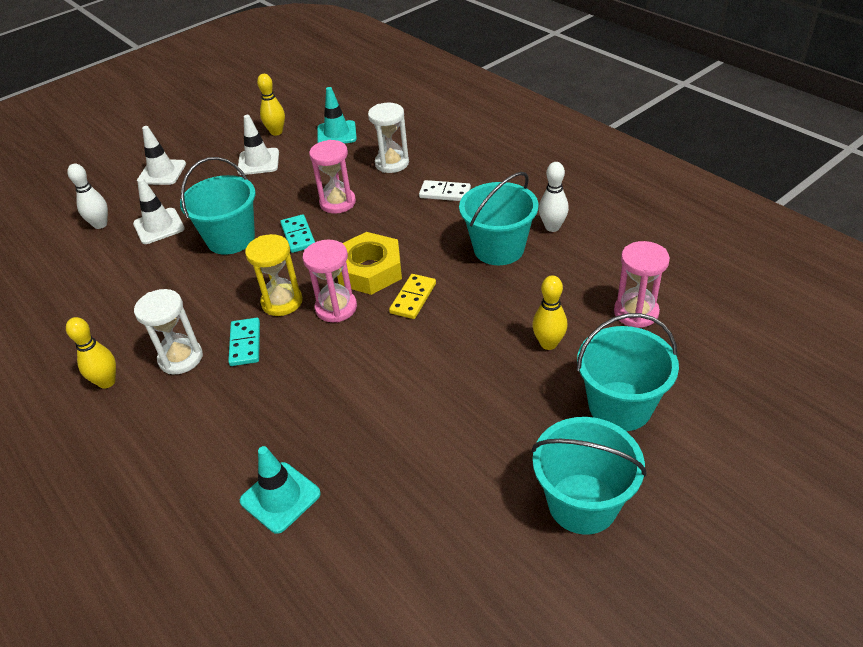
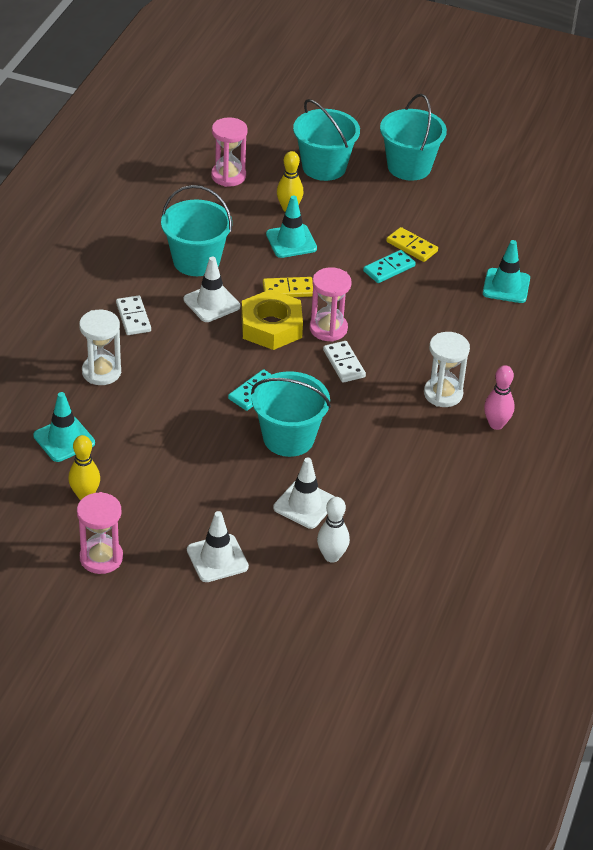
camera: 125 degrees left, 0 degrees up
(107, 382) = (496, 424): yellow bowling pin -> pink bowling pin
(245, 343) = (401, 364): turquoise domino -> turquoise domino (389, 268)
(258, 162) = (152, 481): white traffic cone -> white traffic cone (211, 303)
(282, 302) = (344, 363): yellow hourglass -> white domino
(338, 203) = (190, 385): pink hourglass -> pink hourglass (101, 558)
(414, 431) = (412, 246): none -> yellow domino
(488, 326) = (291, 241): none -> turquoise traffic cone
(552, 227) = (148, 238): white bowling pin -> none

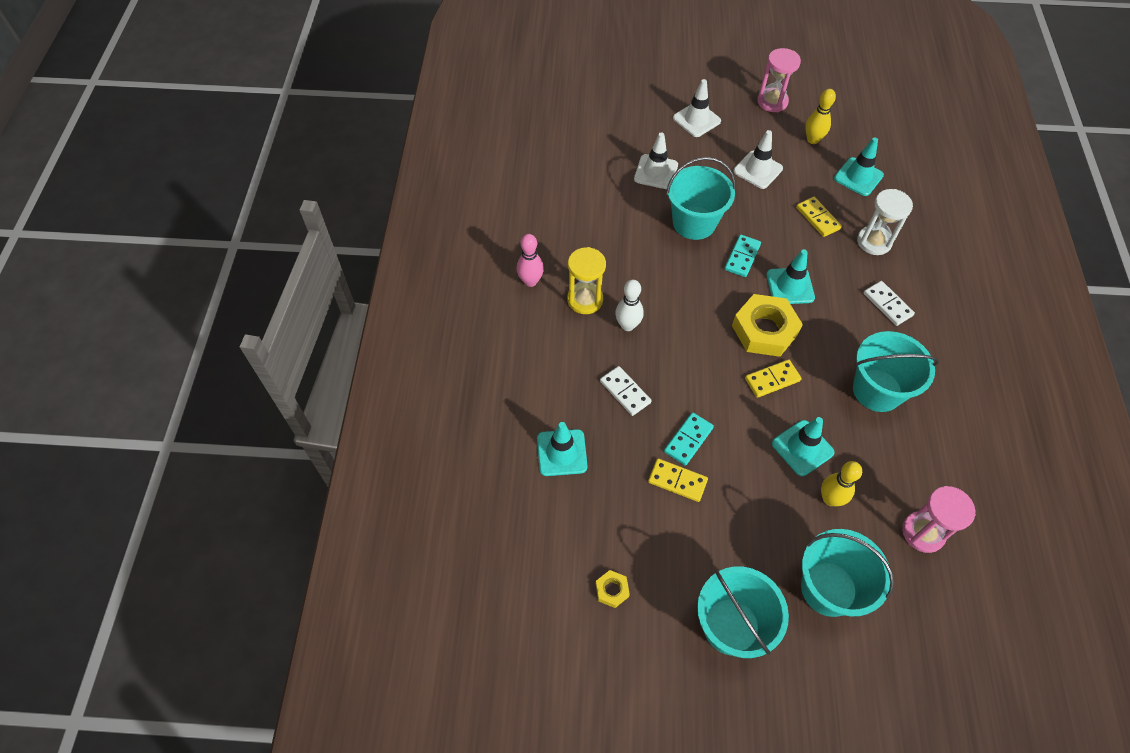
camera: 165 degrees right, 15 degrees up
(145, 409) = (817, 218): none -> yellow domino
(211, 303) = (831, 341): white traffic cone -> white traffic cone (758, 170)
(221, 355) = (790, 286): none -> turquoise traffic cone
(328, 329) = (713, 343): pink hourglass -> none
(331, 556) = (620, 140): white bowling pin -> white bowling pin (627, 325)
(344, 363) = (682, 307): white domino -> white domino (625, 392)
(443, 394) = (585, 300): white hourglass -> yellow hourglass
(492, 202) = (612, 590): none -> yellow nut

